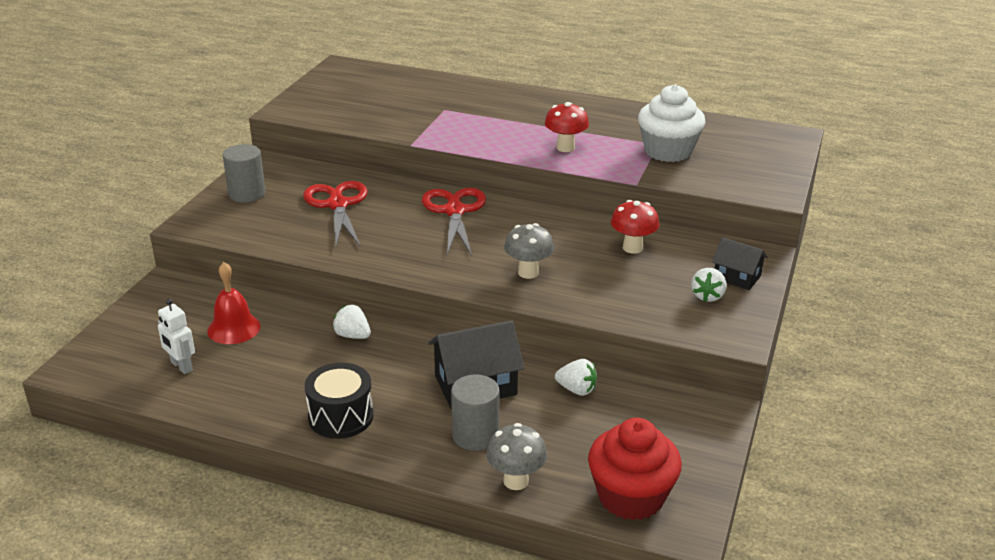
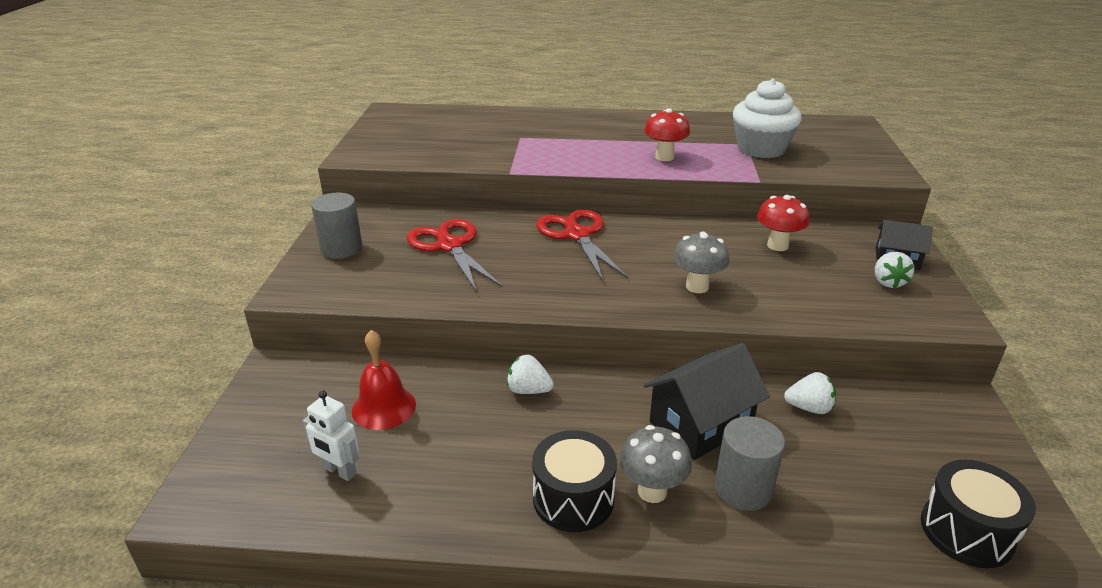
camera: 15 degrees left, 0 degrees up
(516, 481) = (829, 541): grey mushroom -> grey mushroom (652, 491)
(631, 497) = (966, 531): red cupcake -> black drum

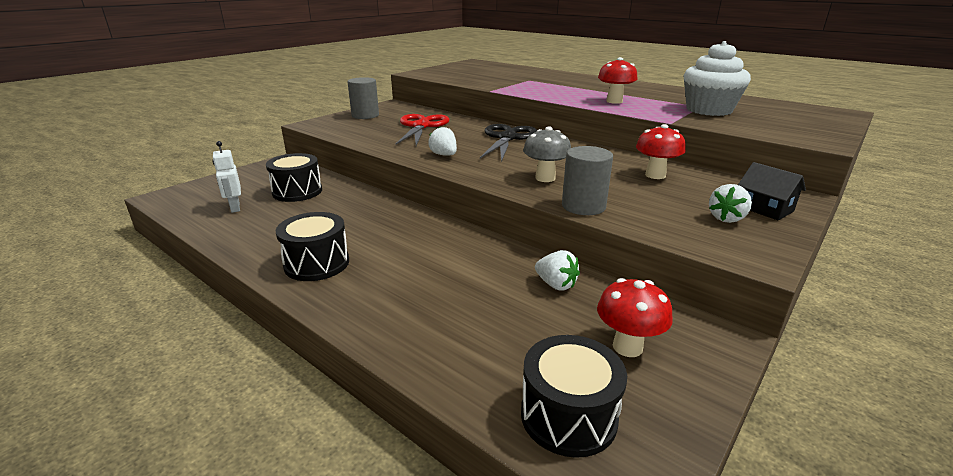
camera: 35 degrees right, 5 degrees down
(384, 407) = (297, 191): red bell -> black drum
(528, 390) = (380, 209): white strawberry -> white strawberry (444, 155)
(577, 235) = (507, 138): red scissors -> black scissors
(652, 491) = (366, 280): grey mushroom -> none
(700, 424) = (456, 262): black house -> none
(743, 489) = (426, 304): grey cylinder -> grey cylinder (583, 206)
(926, 445) = (627, 347): none -> red mushroom

